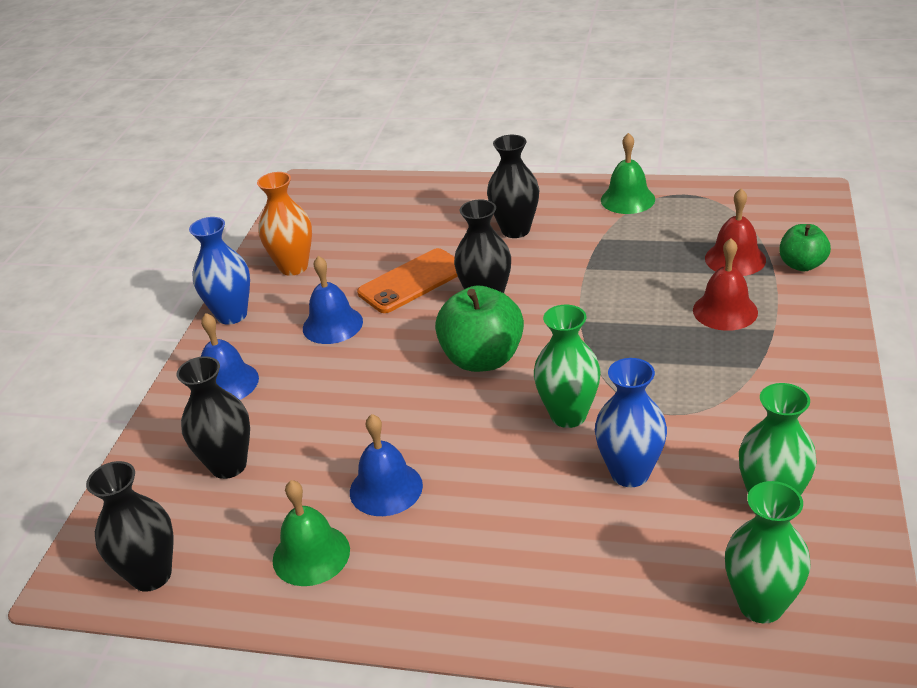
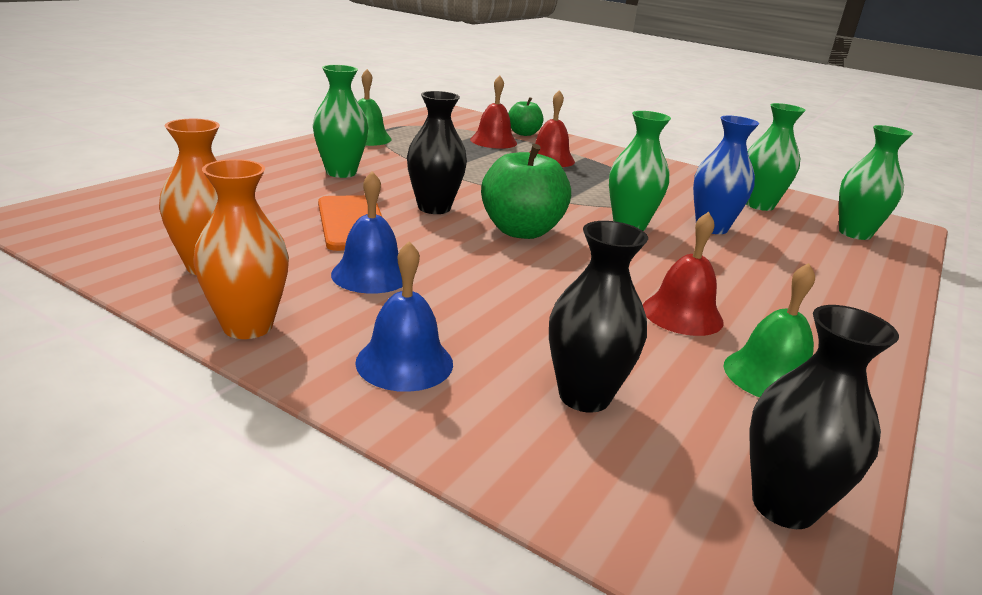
camera: 75 degrees left, 10 degrees down
(232, 315) = (248, 326): blue vase -> orange vase
(386, 488) = (682, 314): blue bell -> red bell
(515, 230) = (341, 172): black vase -> green vase

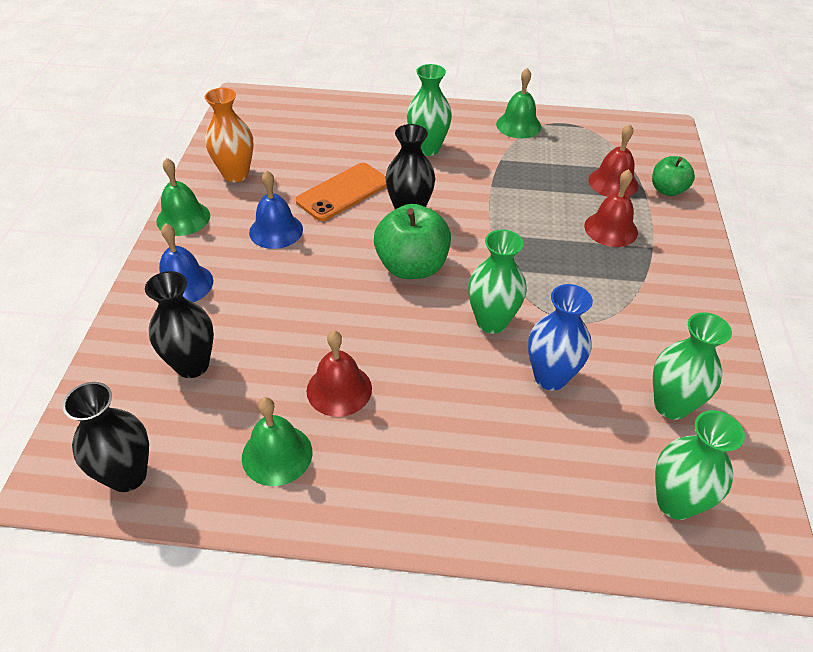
camera: 65 degrees right, 20 degrees up
(248, 326) = (183, 218): orange vase -> green bell

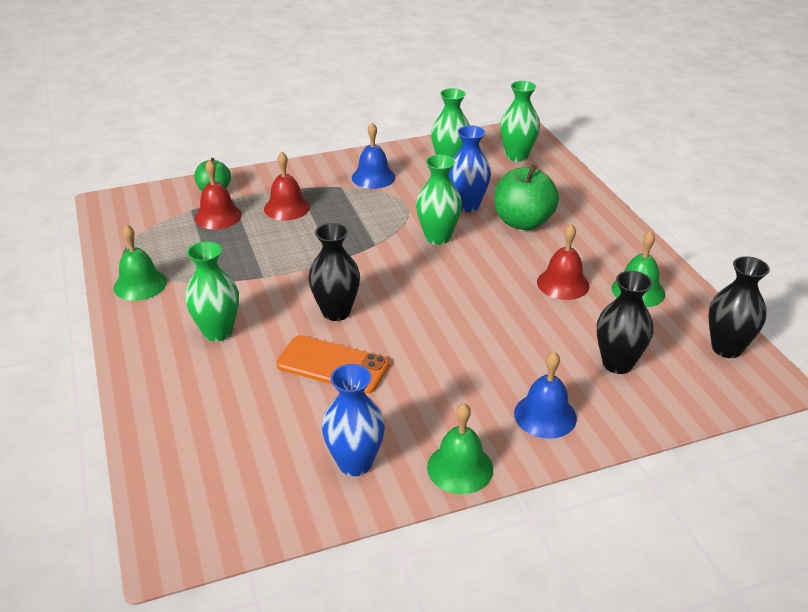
camera: 115 degrees left, 10 degrees down
(236, 174) = (355, 463): orange vase -> blue vase
(276, 230) = (425, 387): blue bell -> blue bell (373, 177)
(412, 267) = (409, 289): green apple -> green apple (523, 222)

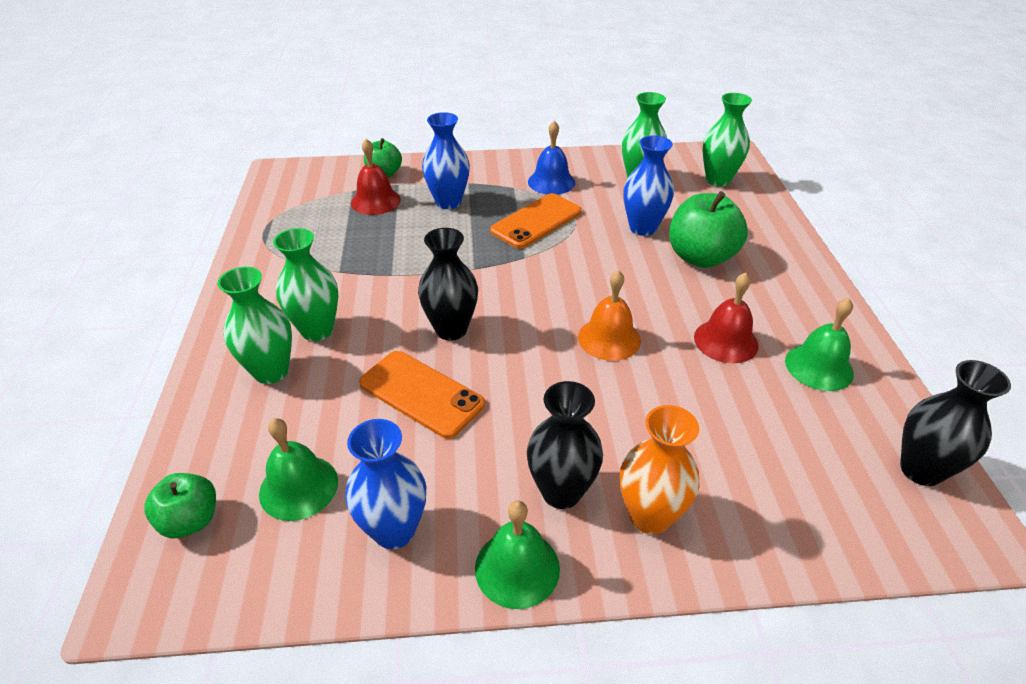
camera: 15 degrees right, 5 degrees up
(140, 284) = (266, 262): green bell -> green bell (298, 487)
(183, 490) = (190, 520): none -> green apple
(287, 208) = (448, 202): red bell -> blue vase
(373, 213) = (536, 221): none -> orange phone
(438, 237) = (596, 260): green vase -> green vase (271, 371)
(470, 297) = (609, 338): none -> orange bell
(545, 415) = (649, 516): blue bell -> orange vase
(617, 364) = (765, 462): black vase -> black vase (561, 492)

